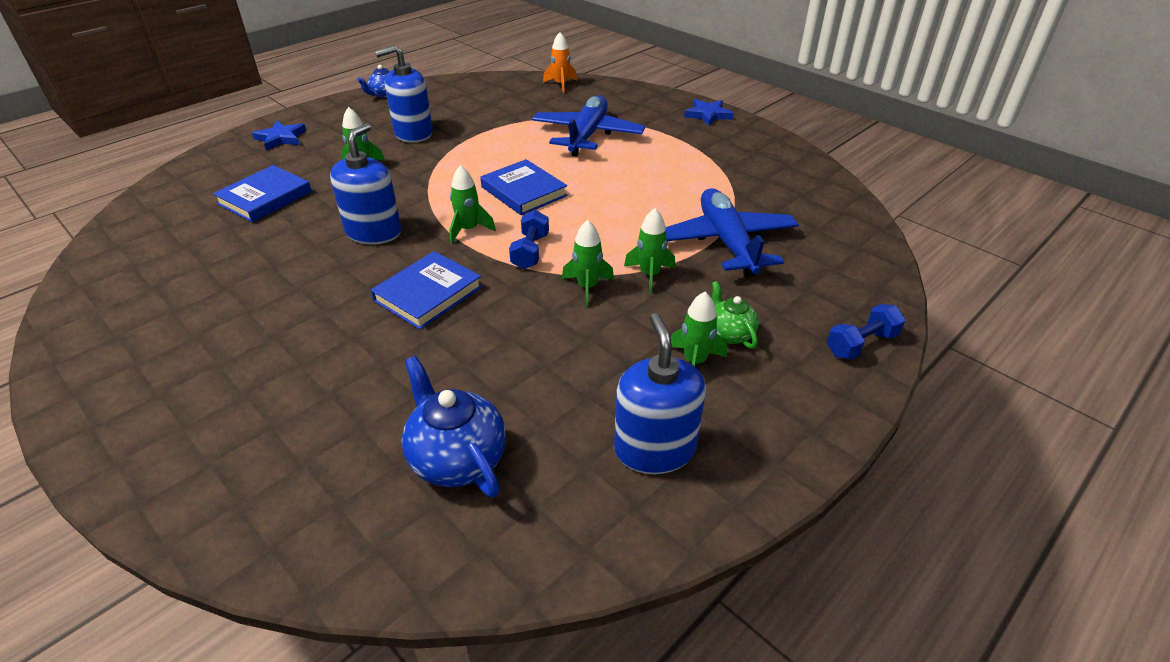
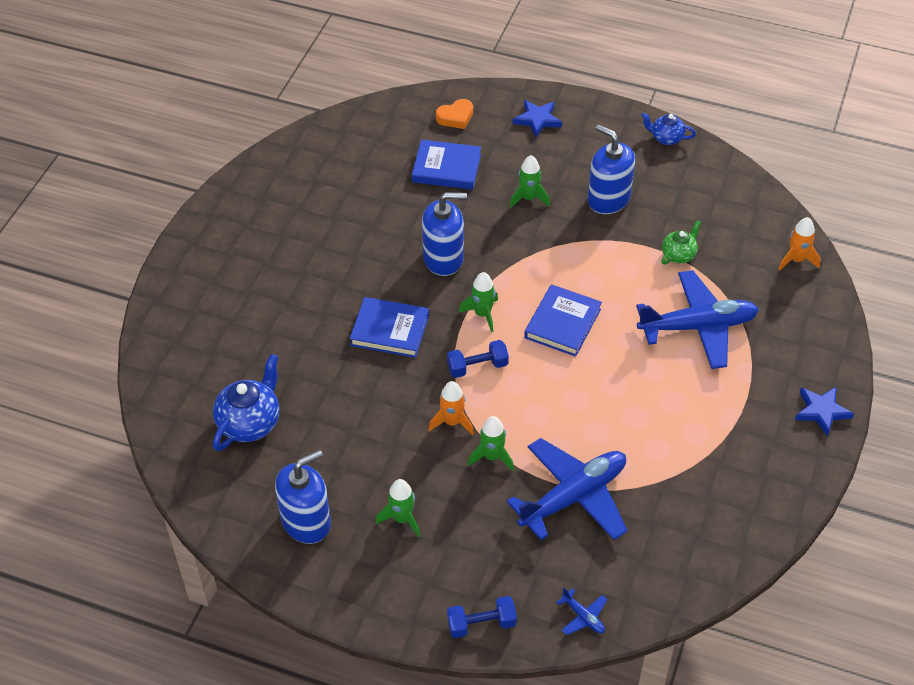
camera: 65 degrees right, 10 degrees up
(211, 175) = (455, 117): none -> orange heart
(587, 287) = (452, 422): green rocket -> orange rocket
(730, 333) = (446, 532): green teapot -> green teapot (679, 255)
(861, 344) = (481, 624): blue dumbbell -> blue dumbbell turned 45 degrees counterclockwise
(870, 277) = (583, 617): none -> blue plane

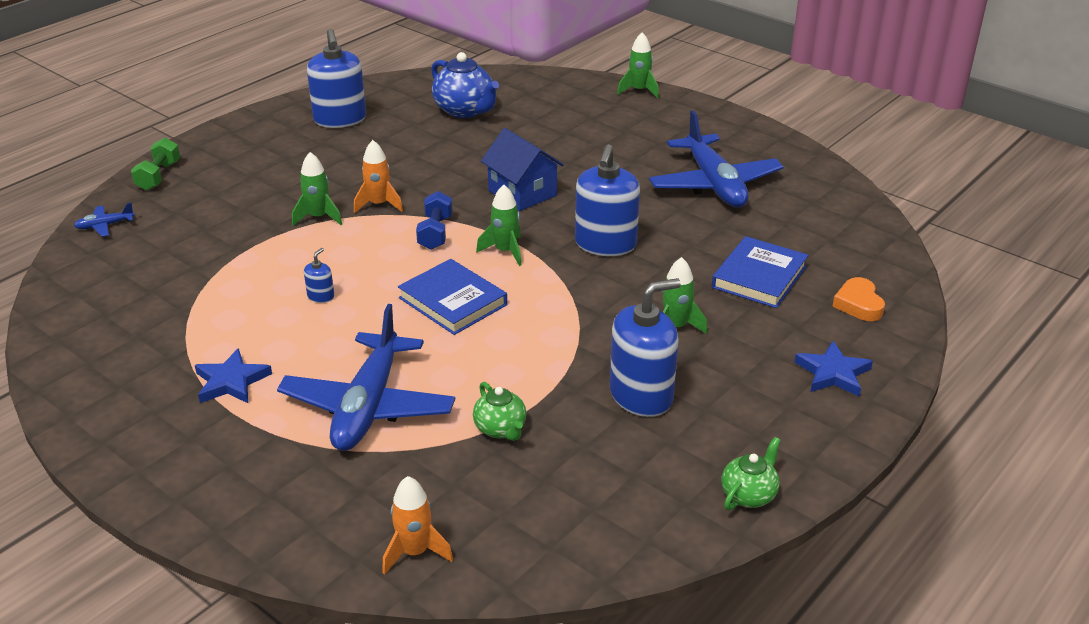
camera: 110 degrees right, 15 degrees down
(390, 330) = (522, 193): blue book -> blue house
(402, 519) = (298, 160): green rocket -> green rocket (639, 91)
(481, 624) = (158, 176): blue dumbbell -> green dumbbell
(573, 497) = (228, 251): blue plane -> blue plane (714, 184)
(599, 405) = (321, 296): none -> blue soap dispenser
(666, 138) = (749, 495): blue teapot -> green teapot
(821, 411) = (152, 471): blue star -> blue star (231, 381)

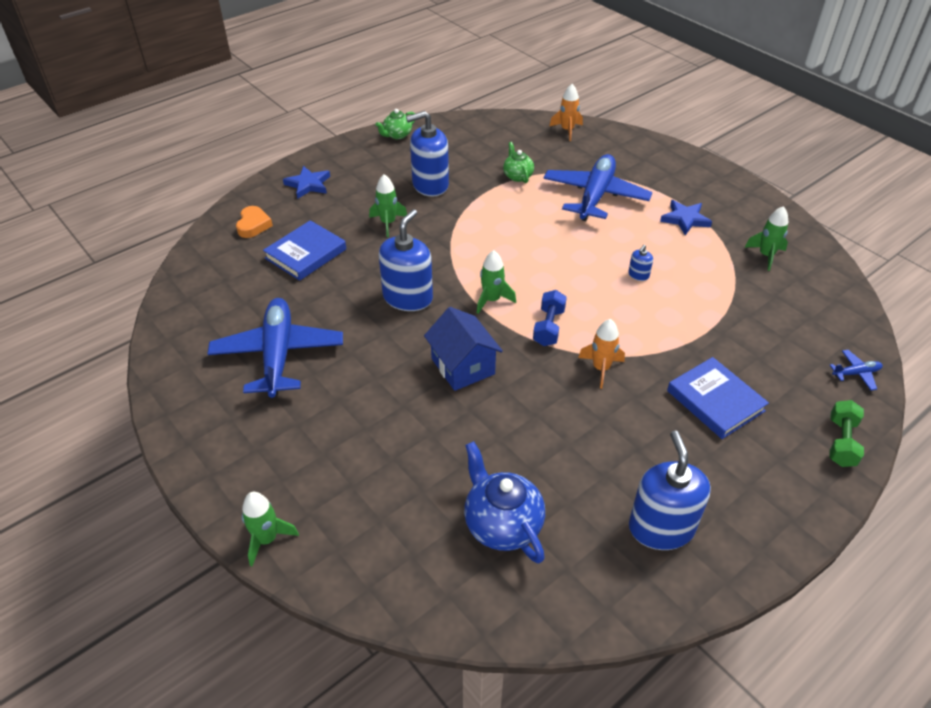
camera: 170 degrees left, 10 degrees up
(318, 217) = (656, 359): green rocket -> green rocket (766, 255)
(453, 301) = (538, 259): blue book -> blue book (715, 401)

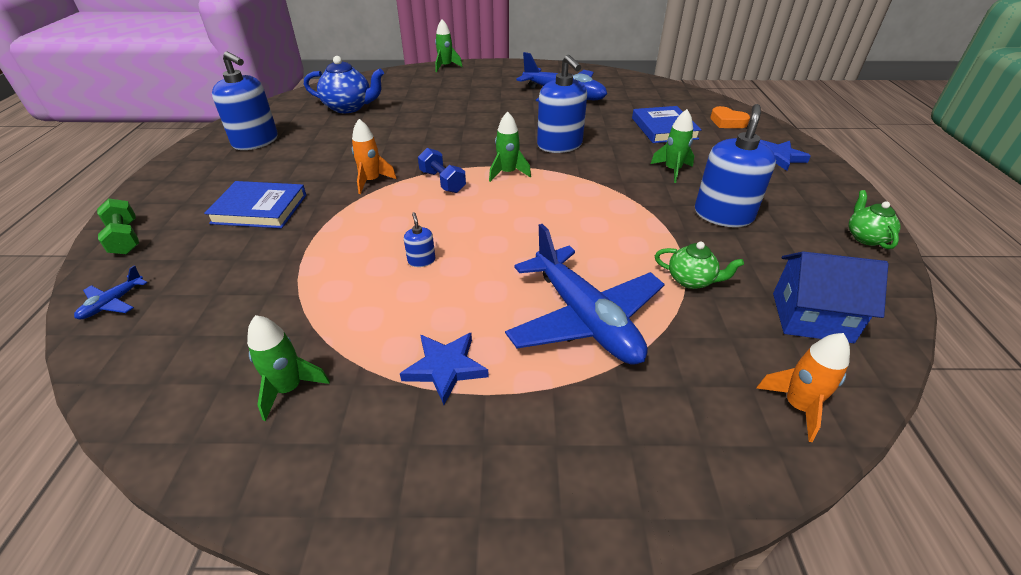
camera: 130 degrees right, 5 degrees down
(463, 366) = (463, 138): blue house -> blue house (811, 317)

